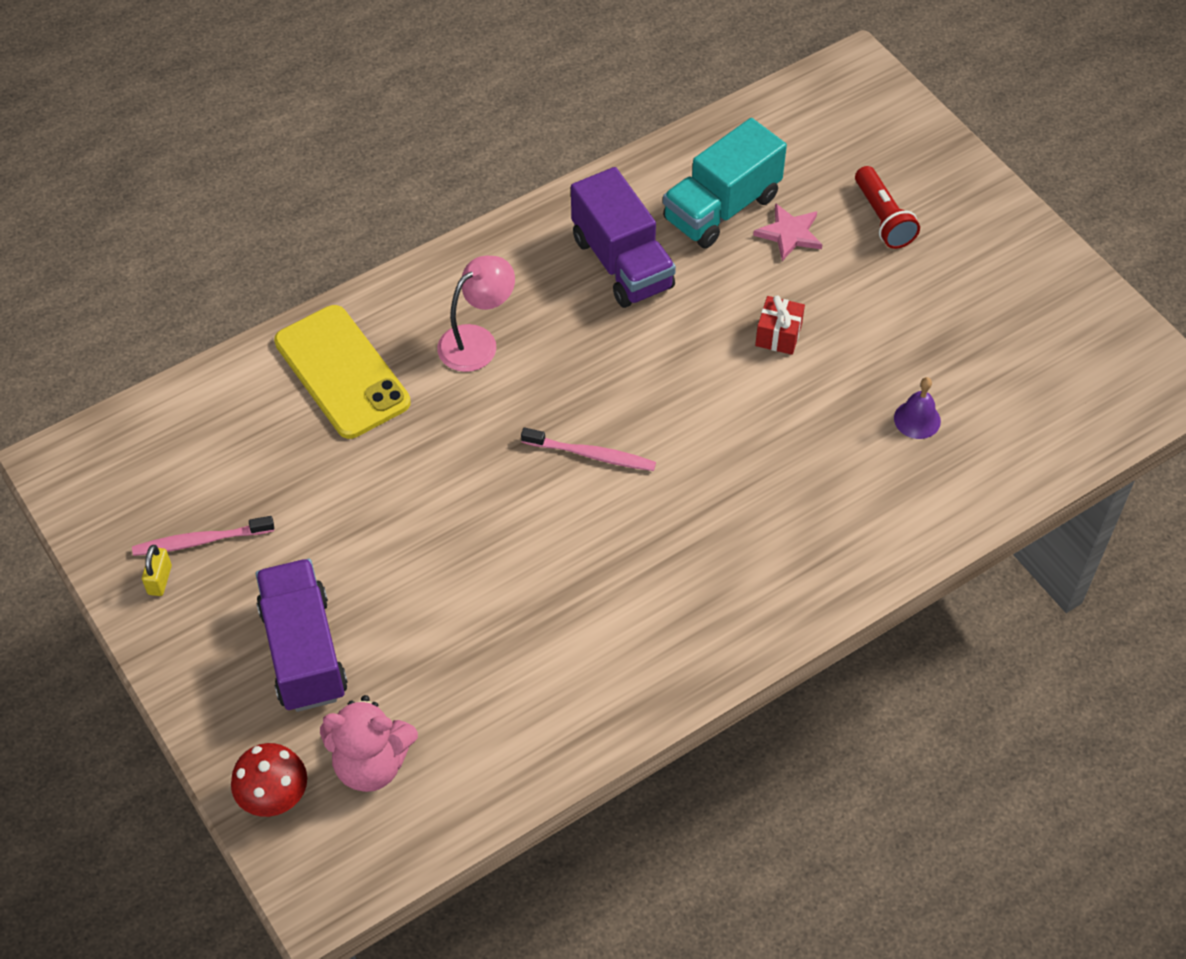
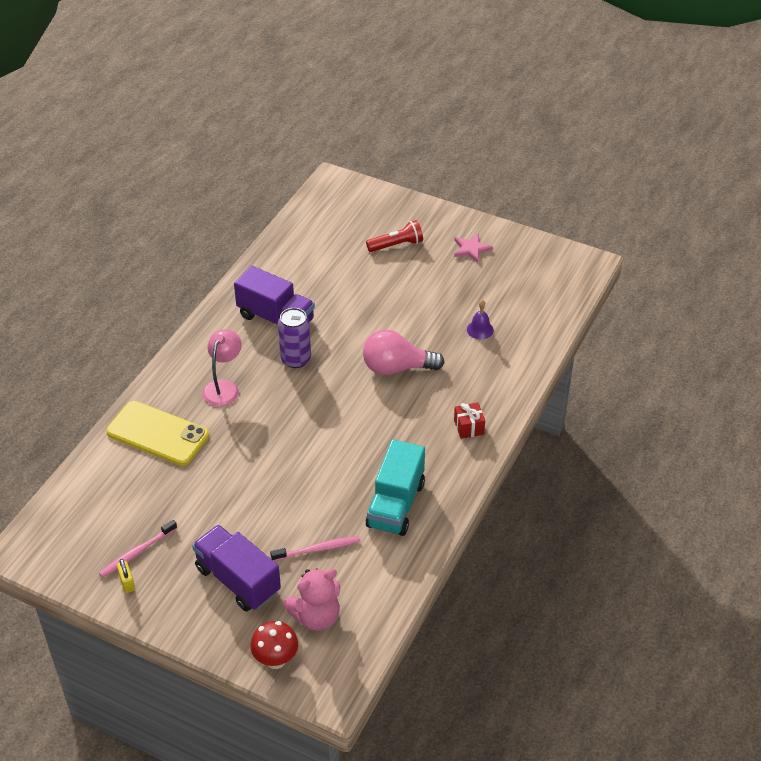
camera: 30 degrees left, 10 degrees down
(591, 455) = (326, 415): pink toothbrush -> pink toothbrush (318, 549)
(607, 343) = (296, 359): none -> purple can
(721, 208) = (310, 272): turquoise truck -> turquoise truck (395, 504)
(745, 425) = (396, 368): none -> pink light bulb
(778, 335) = (383, 319): red gift -> red gift (468, 427)
(789, 234) = (354, 270): pink star -> pink star (471, 249)
(883, 218) = (396, 245): red flashlight -> red flashlight turned 60 degrees counterclockwise

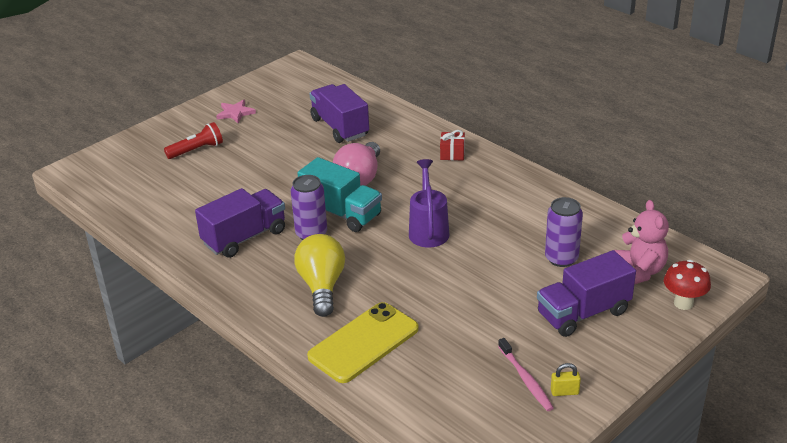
camera: 70 degrees left, 10 degrees down
(224, 387) = (322, 286): pink lamp -> yellow light bulb
(318, 549) = (561, 258): pink toothbrush -> purple can
(329, 439) = (428, 230): none -> purple watering can
(395, 504) = (524, 206): turquoise truck -> turquoise truck (341, 213)
(396, 245) = (197, 150): red flashlight -> red flashlight turned 60 degrees clockwise
(480, 329) = (340, 127): purple bell -> purple truck

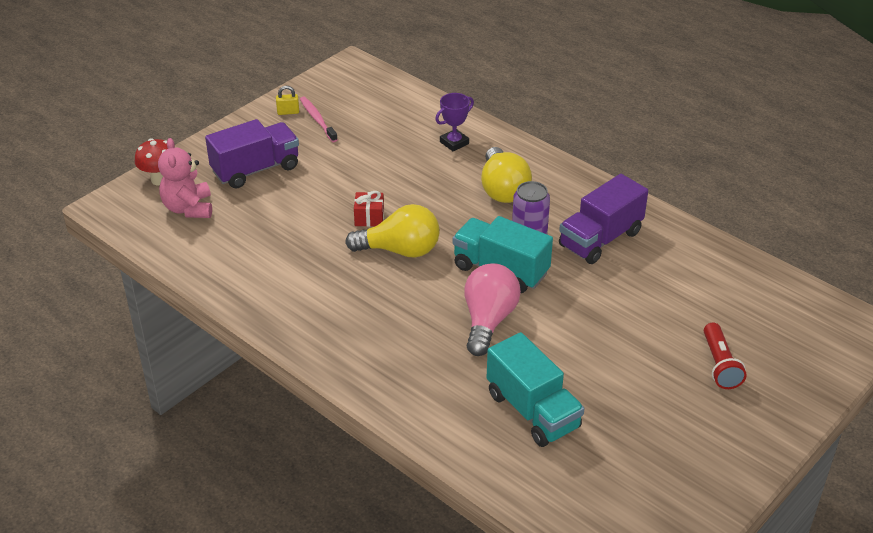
camera: 175 degrees right, 5 degrees up
(197, 150) = (720, 365): red flashlight -> red flashlight turned 60 degrees counterclockwise
(235, 113) = (700, 440): pink star -> none
(340, 127) = (532, 411): purple truck -> turquoise truck
(364, 343) = (454, 143): yellow phone -> purple trophy
(428, 230) = (400, 250): purple watering can -> yellow light bulb
(452, 154) = (370, 361): red gift -> red gift (369, 218)
(561, 258) = (262, 221): purple can -> none

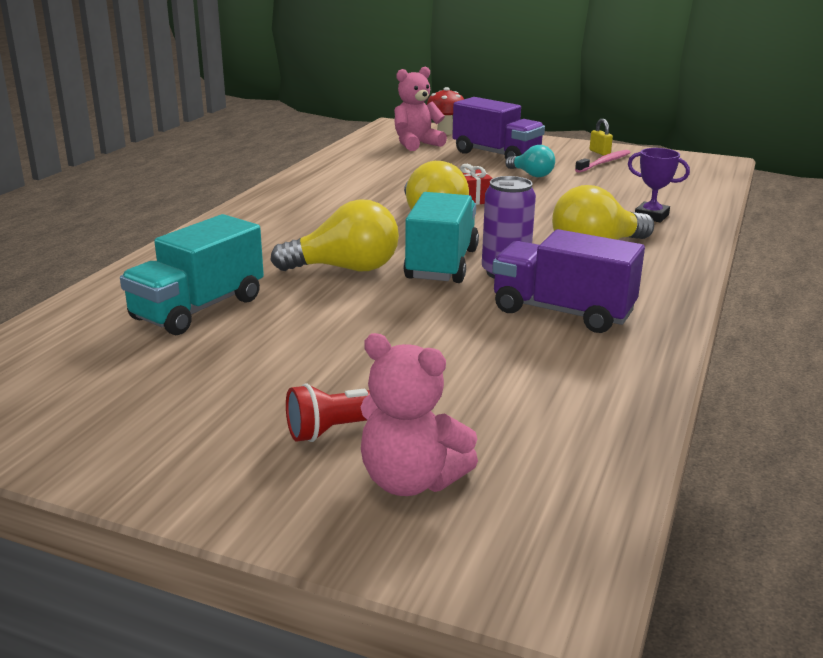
camera: 70 degrees right, 15 degrees down
(325, 167) = (531, 174): none -> turquoise light bulb
(488, 320) = (345, 269): pink light bulb -> yellow light bulb
(776, 353) = (411, 481): none -> pink teddy bear

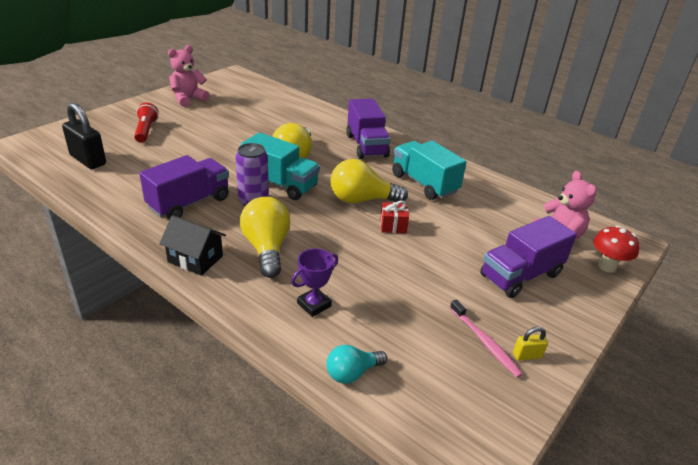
camera: 105 degrees right, 10 degrees up
(198, 309) = (273, 118): turquoise truck -> turquoise truck (424, 184)
(268, 229) = (366, 146): none -> purple truck
(411, 481) = (102, 134): pink teddy bear -> pink teddy bear (188, 99)
(531, 174) = (451, 276): turquoise light bulb -> turquoise light bulb (352, 373)
(539, 451) = (88, 160): none -> black padlock
(669, 279) = (195, 259): none -> black house

